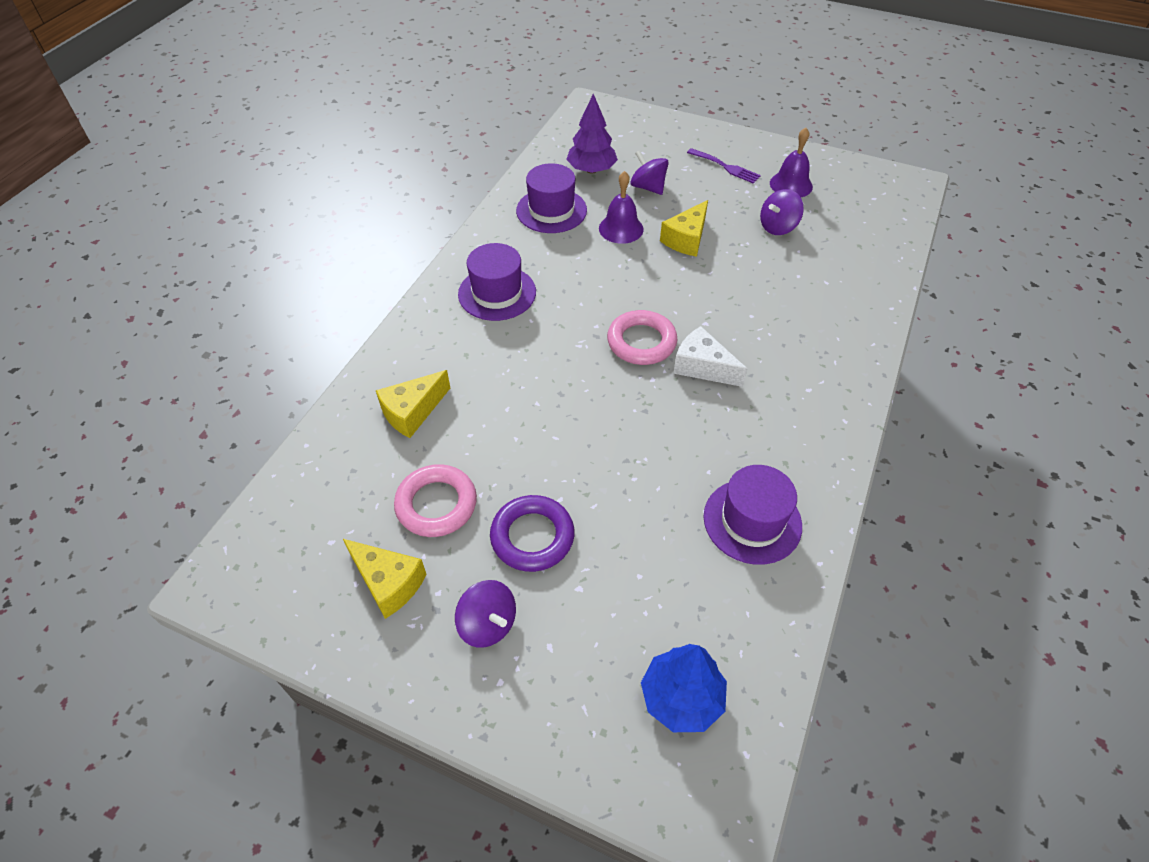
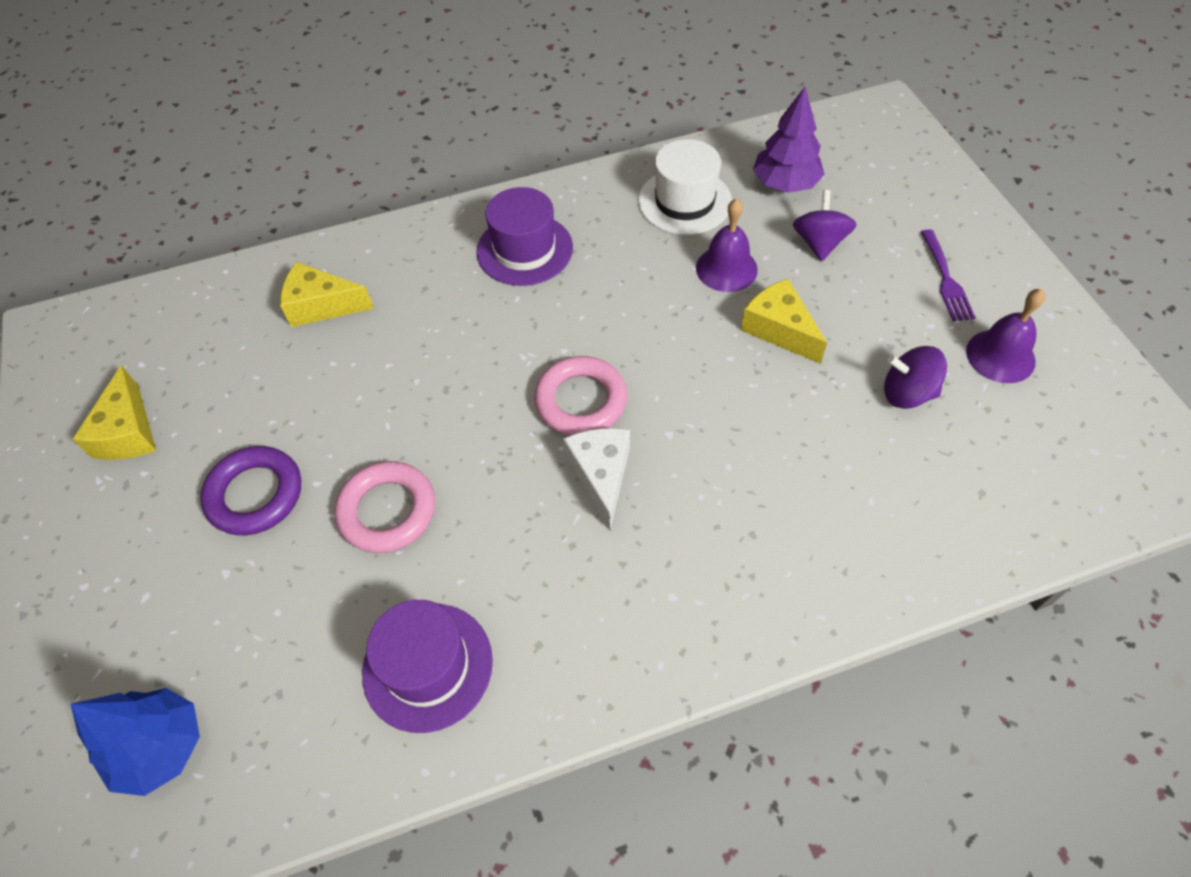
camera: 50 degrees right, 5 degrees up
(436, 504) = (234, 400): pink ring -> pink ring (387, 511)
(488, 624) = (136, 532): purple spinning top -> none
(551, 210) = (684, 201): purple hat -> white hat
(686, 239) = (779, 329): yellow cheese -> yellow cheese turned 60 degrees clockwise

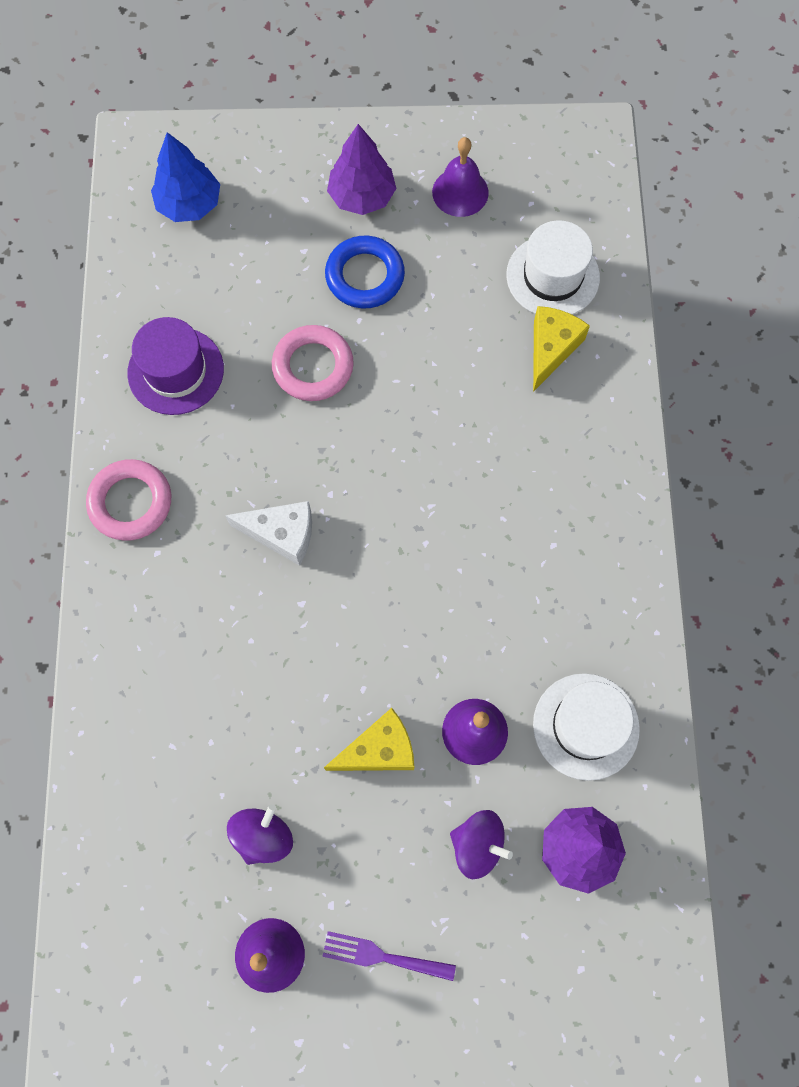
camera: 105 degrees right, 15 degrees up
(128, 432) = (460, 192): yellow cheese -> purple bell
(138, 531) = (362, 196): none -> purple tree
(234, 324) = (552, 276): none -> white hat
(255, 494) = (365, 276): purple ring -> blue ring
(524, 249) = (566, 542): purple hat -> none
(581, 401) = (363, 541): pink ring -> pink ring (131, 502)

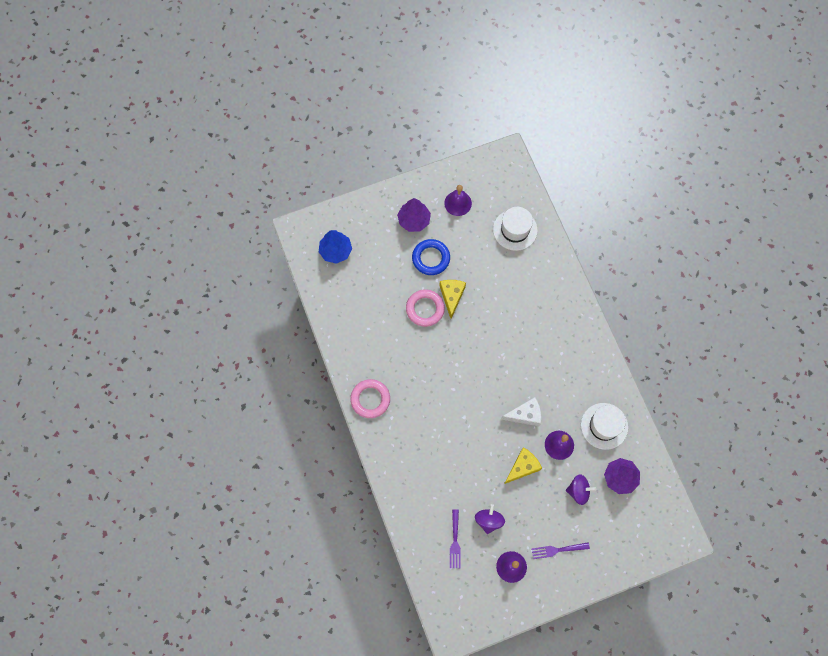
camera: 20 degrees left, 0 degrees up
(174, 855) = (455, 542): none -> purple fork
(175, 371) = (364, 332): purple hat -> none
(282, 534) = (443, 390): white cheese -> white cheese (525, 415)
(551, 349) = (527, 264): yellow cheese -> yellow cheese (452, 296)

